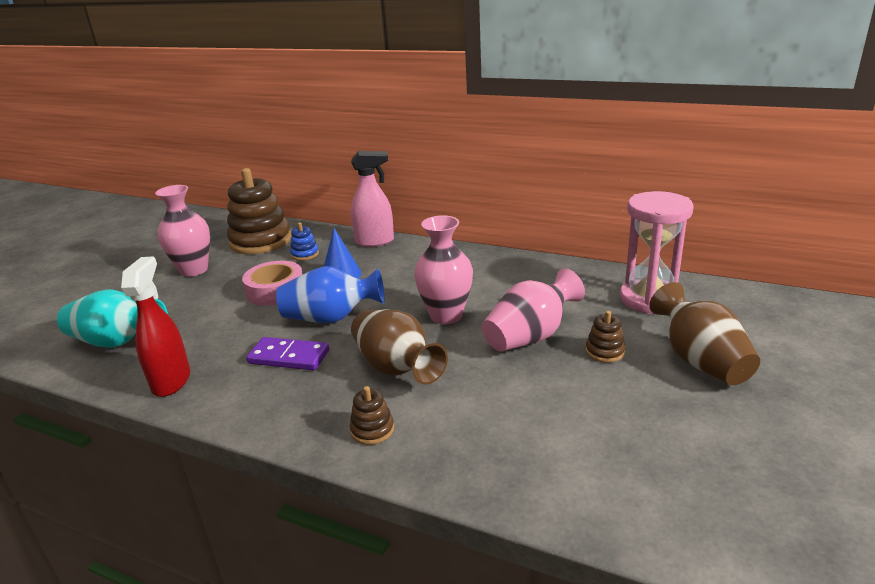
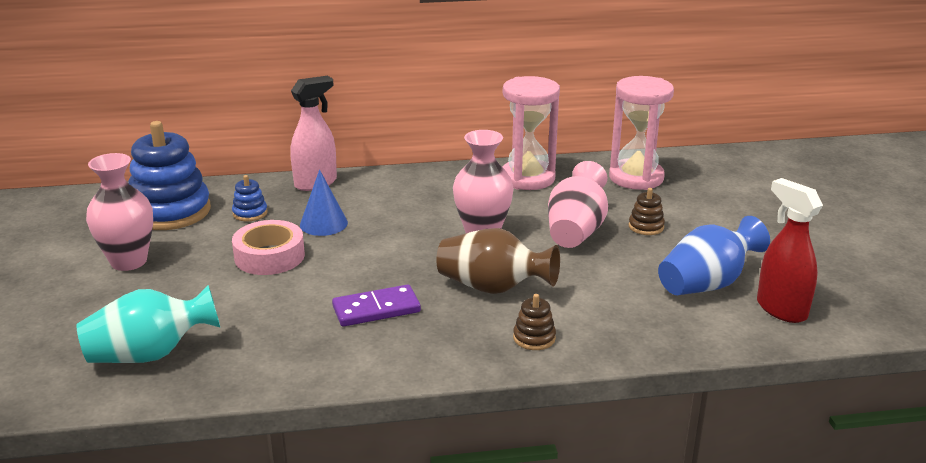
camera: 35 degrees left, 0 degrees up
(171, 381) = (280, 366): red spray bottle -> red spray bottle (781, 309)
(261, 241) = (170, 211): brown stacking toy -> blue stacking toy
(331, 318) = (371, 265): blue vase -> blue vase (707, 284)
(543, 275) = (528, 178): none -> pink hourglass
(700, 361) = (718, 215): brown vase -> none

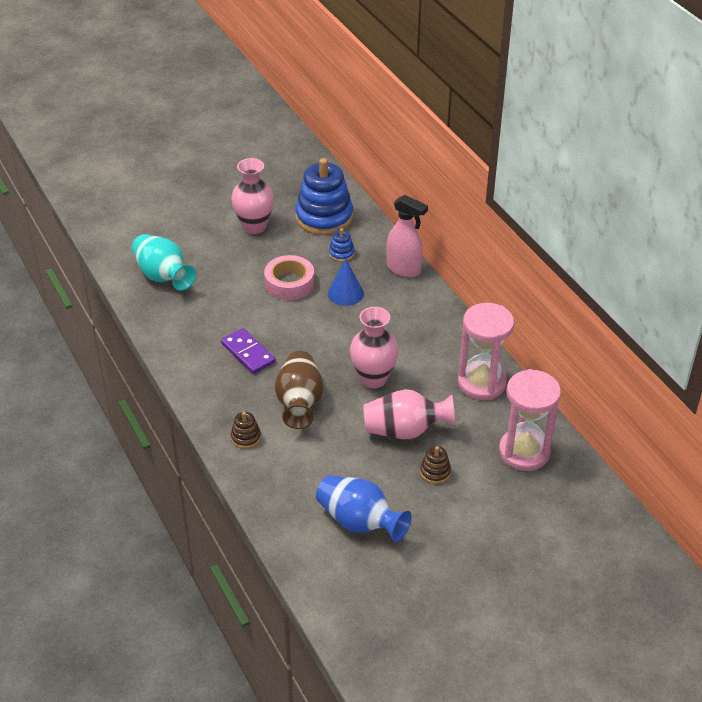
camera: 70 degrees right, 15 degrees up
(781, 309) = (342, 571): red spray bottle -> none

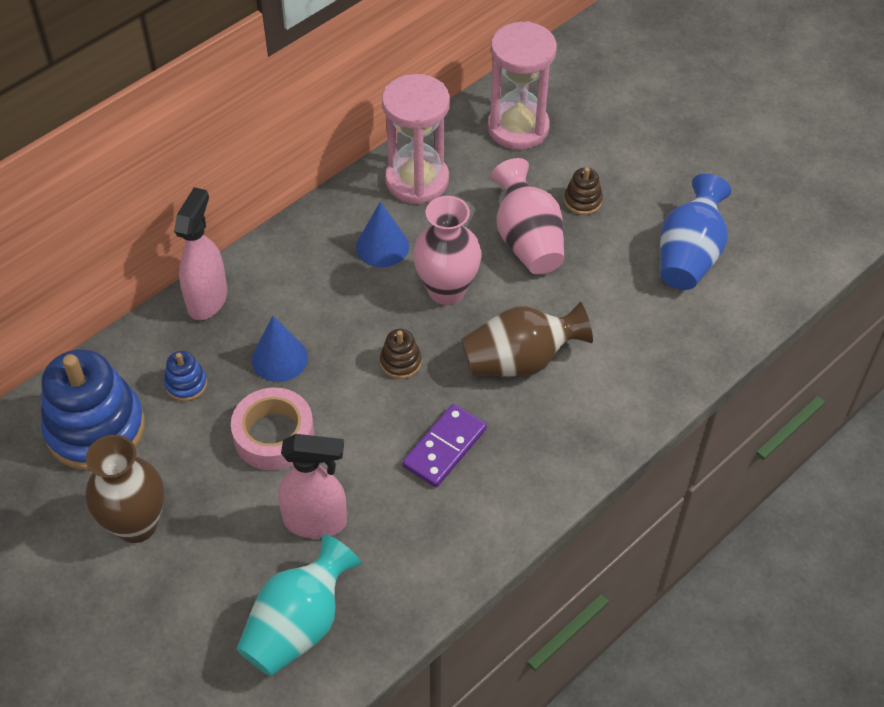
camera: 105 degrees left, 10 degrees up
(223, 292) = (316, 521): none -> pink spray bottle
(246, 437) = (606, 405): brown stacking toy -> brown stacking toy (400, 362)
(254, 226) = (136, 524): pink vase -> brown vase
(423, 354) = (382, 246): none -> blue cone

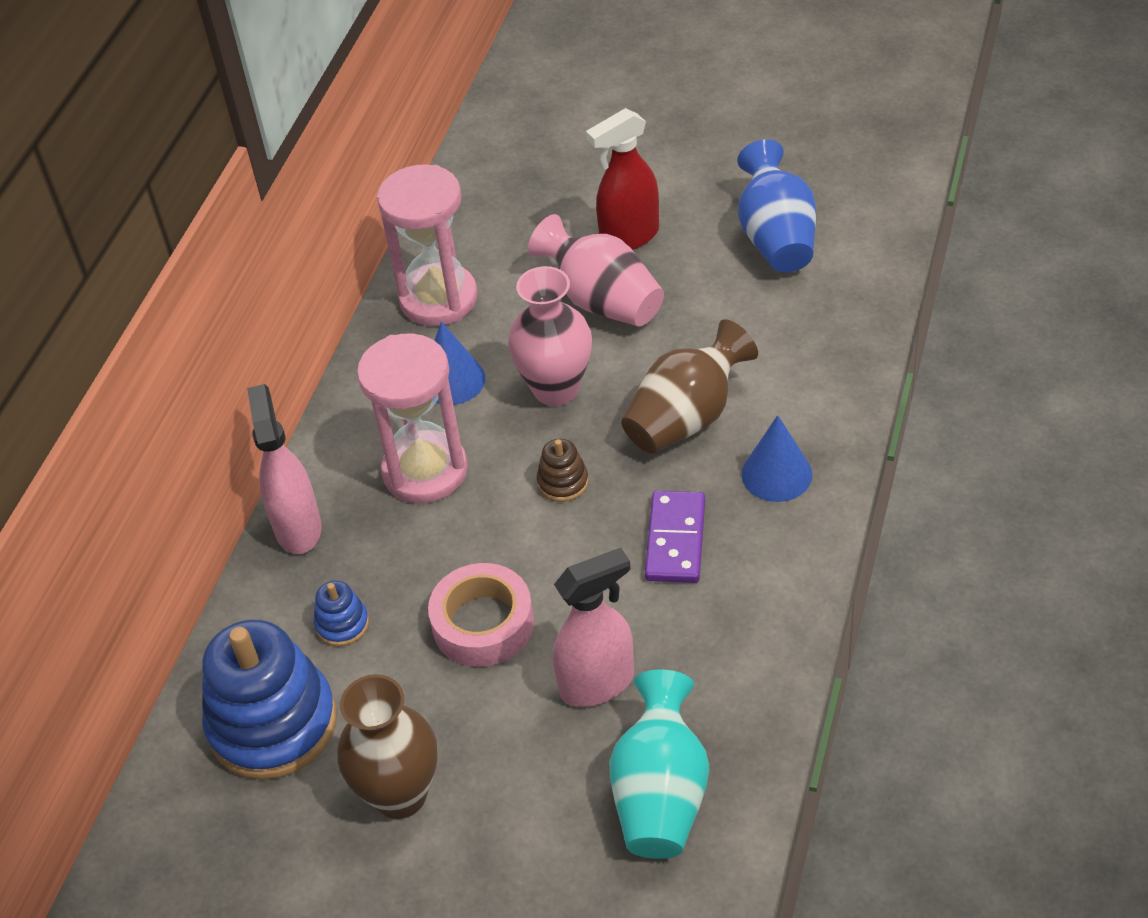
camera: 25 degrees left, 5 degrees down
(279, 358) = (427, 545): blue cone -> blue cone (776, 474)
(518, 128) = (506, 199): pink hourglass -> pink hourglass (425, 471)
(582, 201) = (629, 237): brown stacking toy -> red spray bottle

